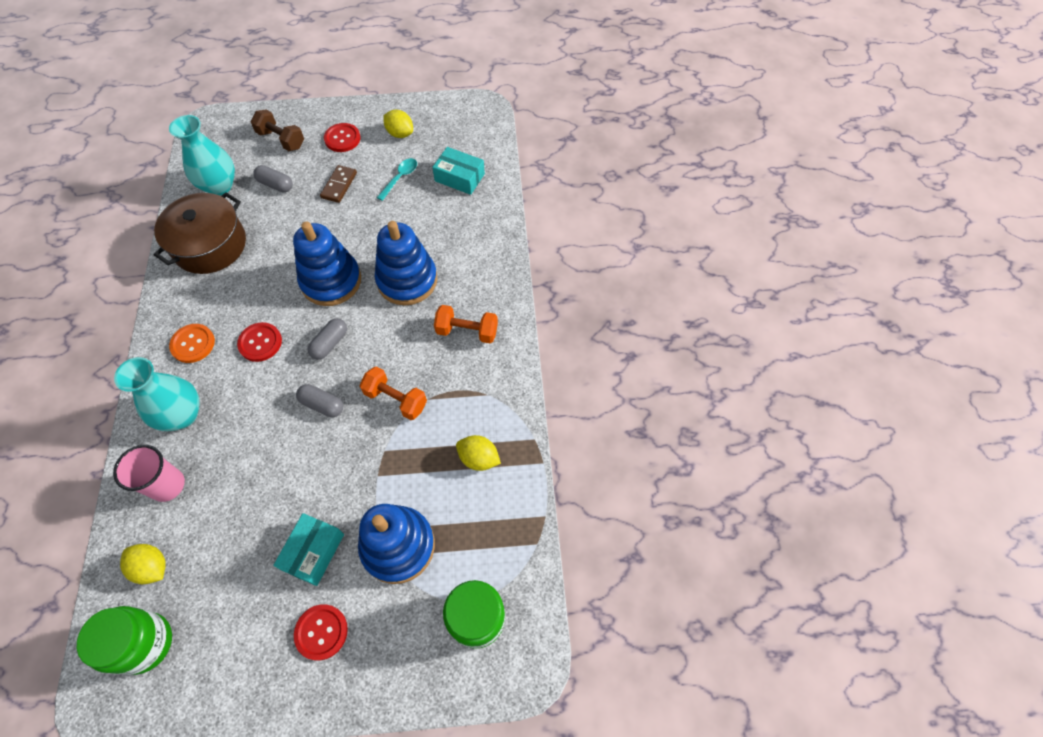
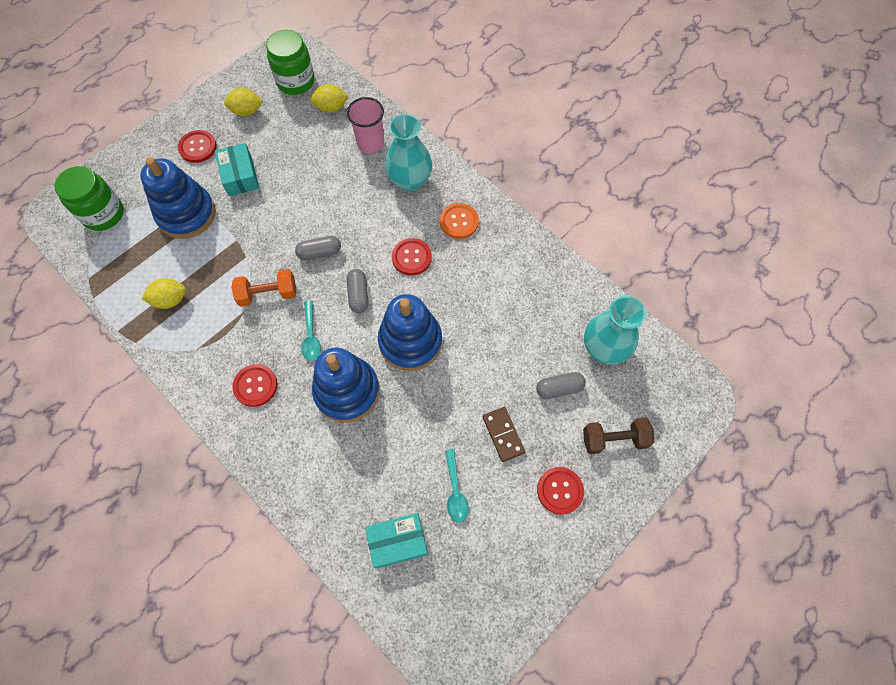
camera: 140 degrees right, 5 degrees up
(210, 245) = (542, 294): brown pot -> none
(395, 338) = (311, 336): none -> turquoise spoon
(400, 133) = (511, 547): yellow lemon -> yellow lemon (246, 111)
(467, 331) = (255, 386): orange dumbbell -> red button

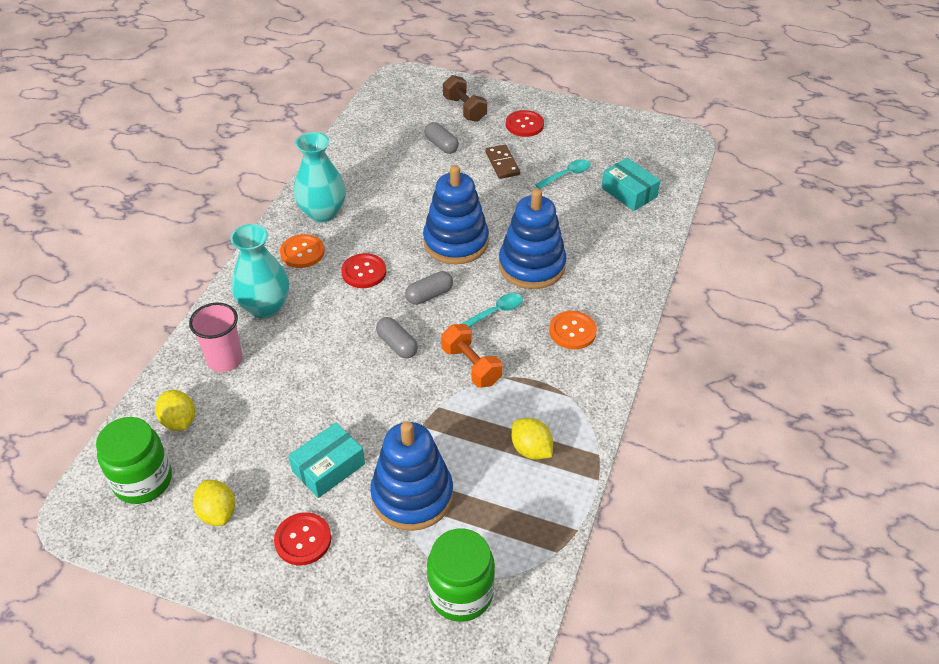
camera: 115 degrees left, 20 degrees down
(255, 386) = (572, 331): red button -> orange button
(503, 434) = (502, 163): brown domino -> brown domino turned 60 degrees counterclockwise
(604, 348) = (388, 131): turquoise vase -> turquoise vase (322, 212)

